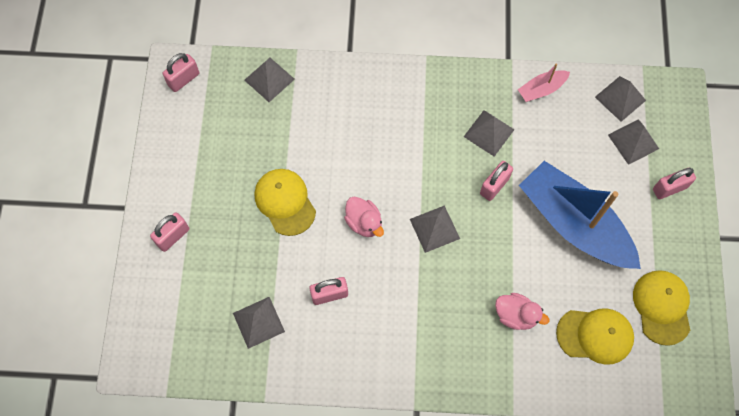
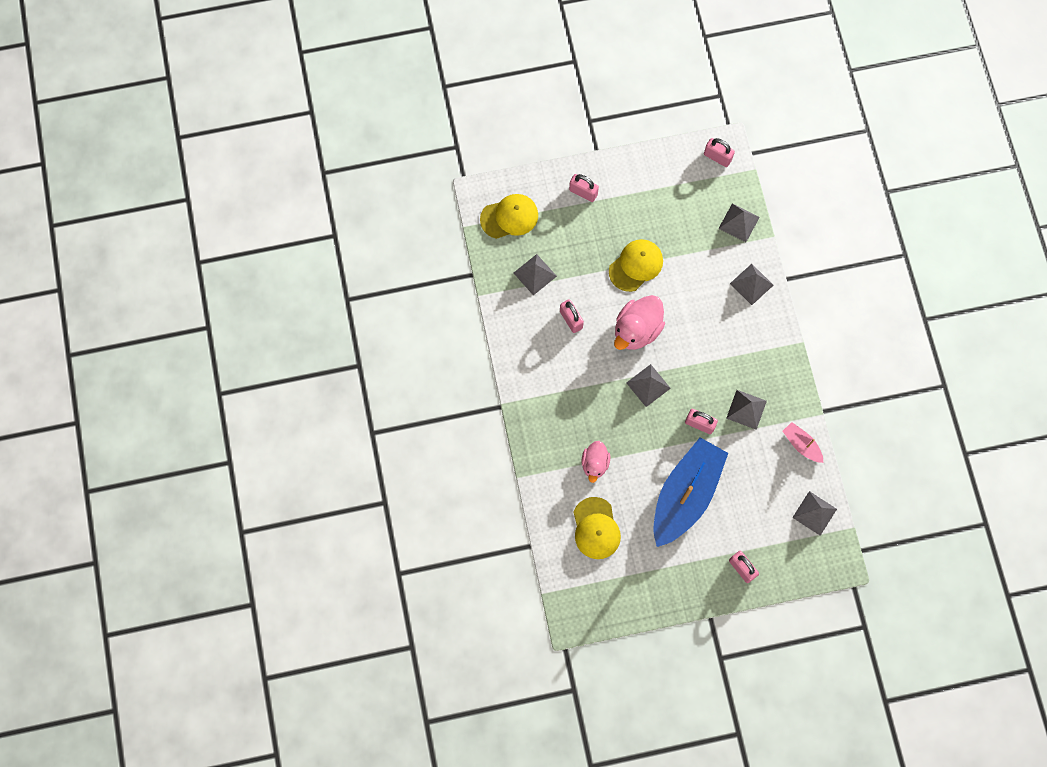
camera: 75 degrees right, 5 degrees up
(364, 223) = (637, 330): pink duck -> pink duck, size x1.63
(633, 141) = (776, 531): grey pyramid -> grey pyramid (751, 284)
(662, 307) = (635, 577): yellow cap -> yellow cap (509, 217)

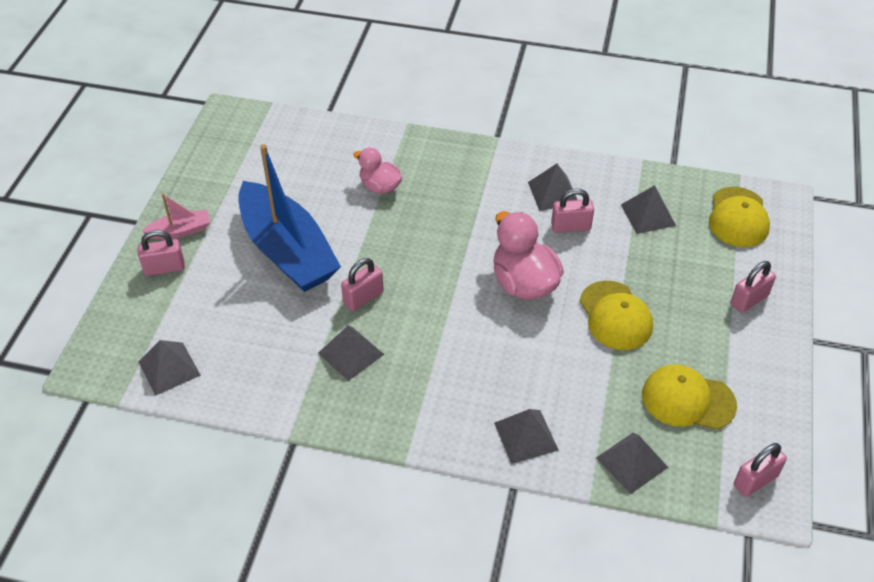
camera: 115 degrees right, 25 degrees down
(596, 528) = (307, 163): yellow cap -> yellow cap (688, 400)
(648, 385) = (444, 267): grey pyramid -> grey pyramid (553, 193)
(801, 445) = (264, 394): pink boat -> pink boat (180, 231)

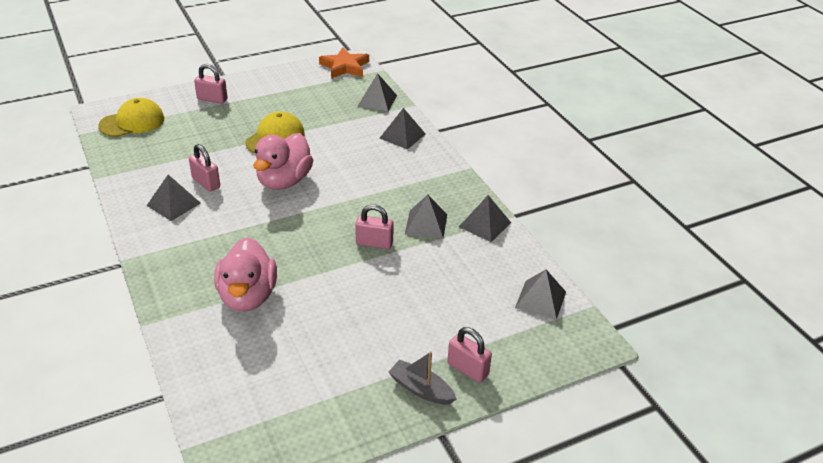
camera: 130 degrees left, 10 degrees down
(180, 231) = (421, 389): pink boat -> grey boat
(287, 251) = (372, 308): blue boat -> none
(380, 186) = (248, 296): pink duck -> pink duck, size x1.63
(648, 215) = (162, 156): grey pyramid -> grey pyramid (484, 224)
(688, 400) = (314, 97): yellow cap -> none
(755, 481) = (345, 67): pink padlock -> orange star

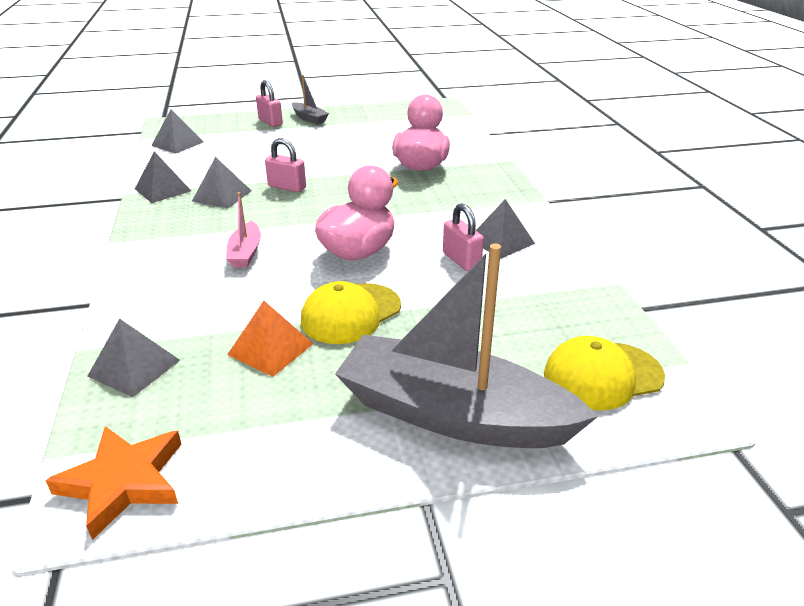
camera: 165 degrees left, 5 degrees down
(212, 99) = (453, 415): pink padlock -> grey boat
(313, 115) = (271, 349): none -> orange pyramid
(365, 170) = (245, 253): none -> pink boat
(402, 136) = (154, 294): grey pyramid -> none

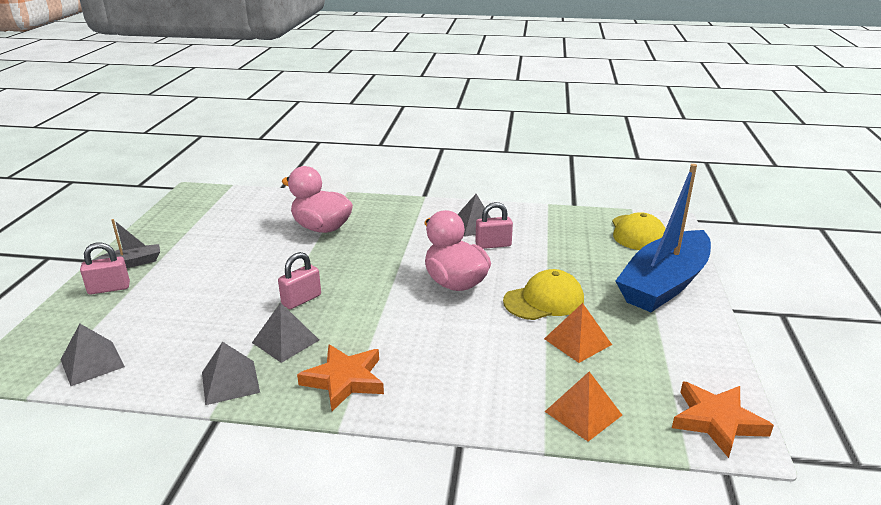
camera: 70 degrees left, 5 degrees down
(134, 368) = (583, 413): grey pyramid -> orange pyramid
(172, 231) = (344, 380): none -> orange star
(245, 253) = (421, 338): pink boat -> none
(351, 313) = (544, 300): yellow cap -> yellow cap turned 90 degrees counterclockwise
(453, 415) = (664, 284): grey boat -> blue boat

